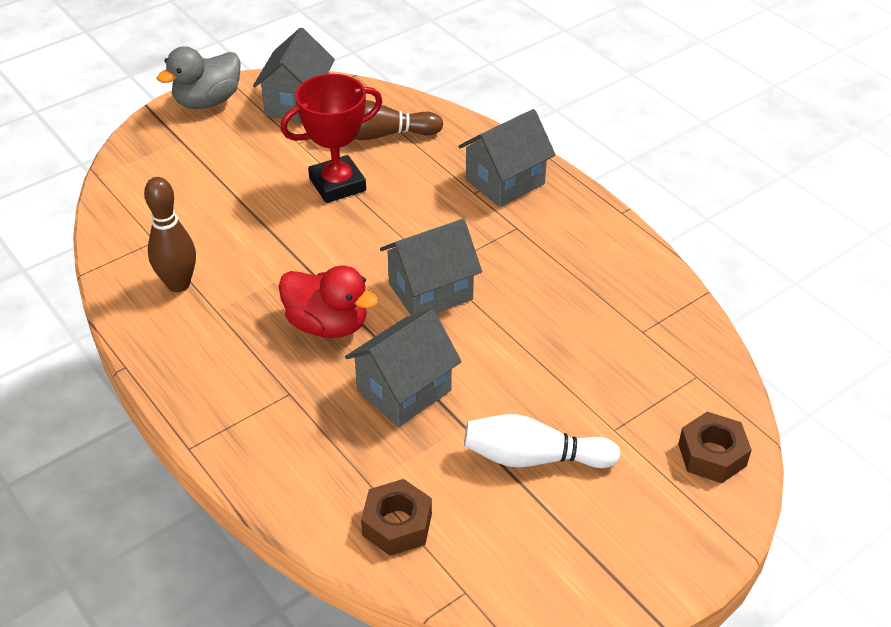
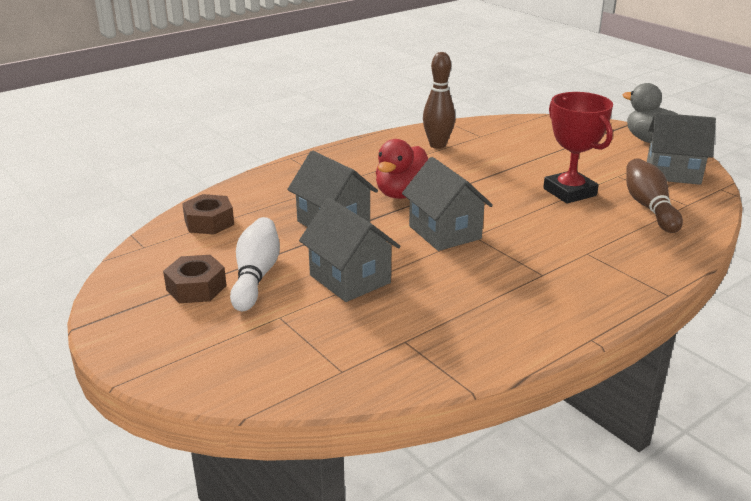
camera: 90 degrees right, 15 degrees down
(505, 182) = (611, 269): grey house -> grey house (350, 279)
(712, 455) = (238, 371): brown nut -> brown nut (196, 287)

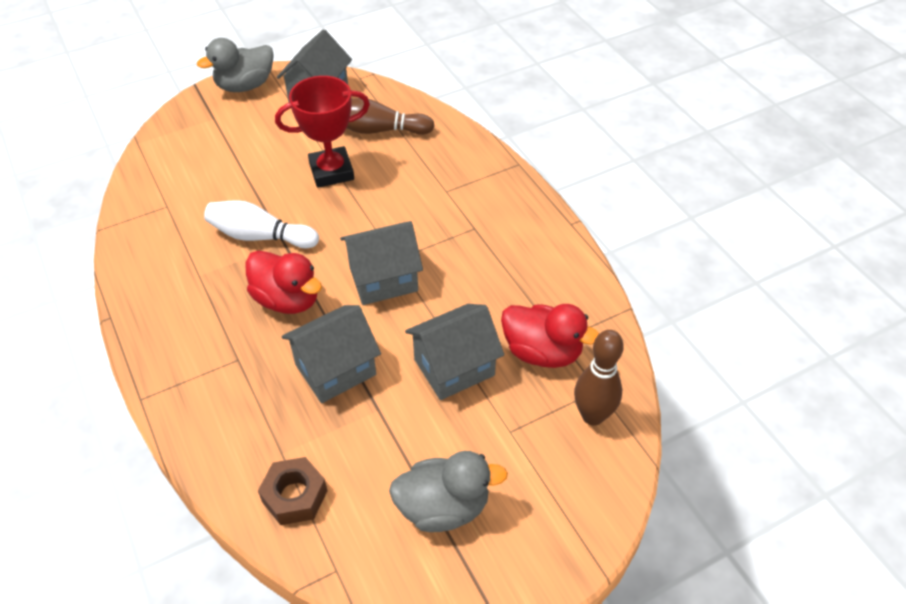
camera: 80 degrees left, 20 degrees up
(196, 287) = (443, 507): brown nut -> grey duck
(256, 276) = (431, 449): white bowling pin -> white bowling pin (260, 236)
(383, 330) = (542, 352): none -> red duck
(437, 145) = (175, 248): brown bowling pin -> brown bowling pin (593, 416)

